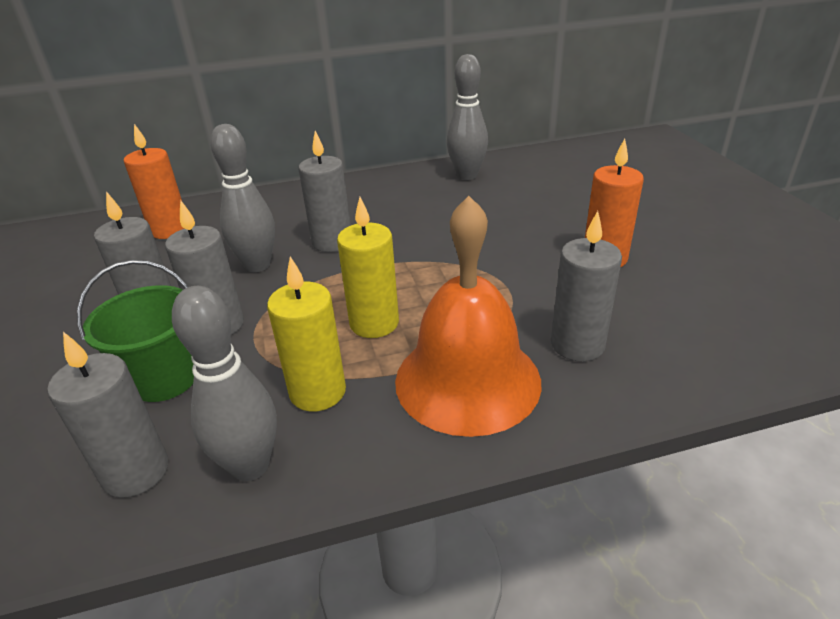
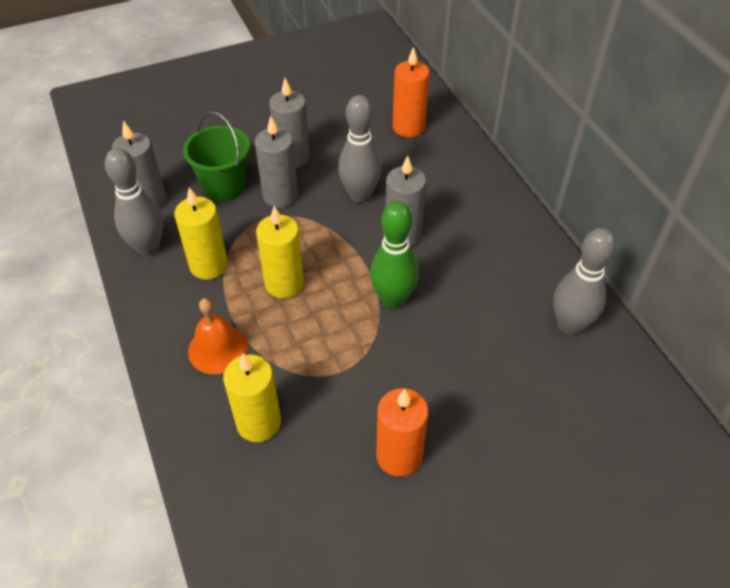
camera: 80 degrees right, 15 degrees up
(419, 252) = (393, 300): none -> green bowling pin
(467, 380) = (217, 349): orange bell -> orange bell, size x0.55
(577, 344) = (259, 423): grey candle -> yellow candle

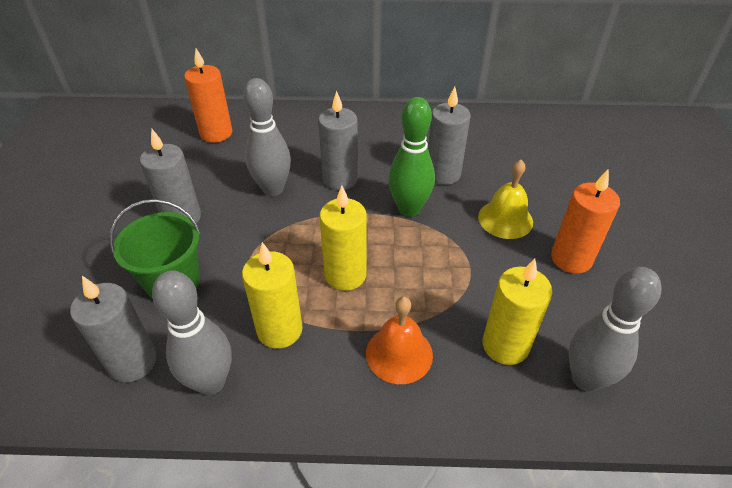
camera: 65 degrees left, 5 degrees down
(280, 196) = (226, 243): grey candle -> grey candle (443, 174)
(426, 383) = (505, 219): none -> yellow bell
(569, 325) = (484, 130): grey bowling pin -> grey bowling pin (586, 379)

